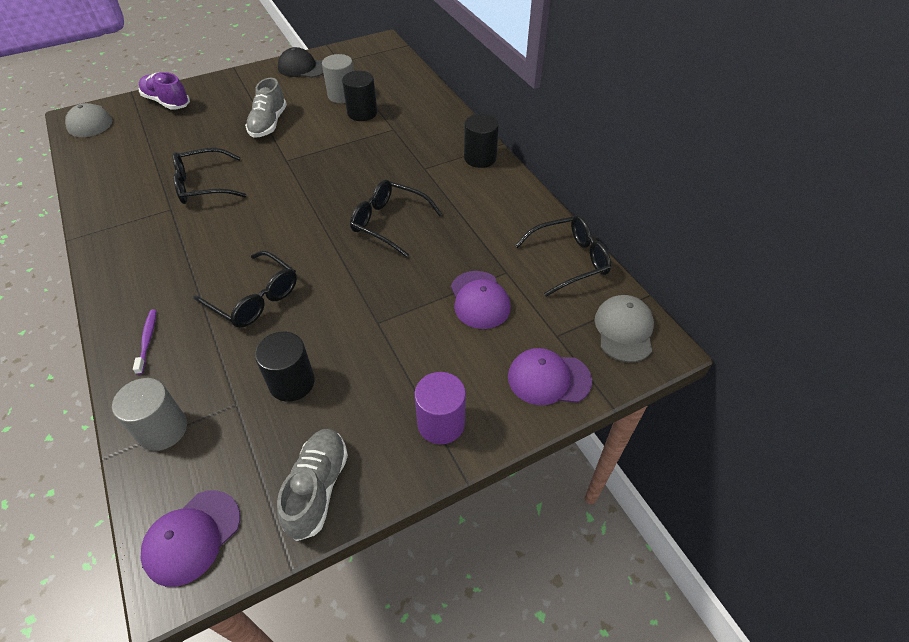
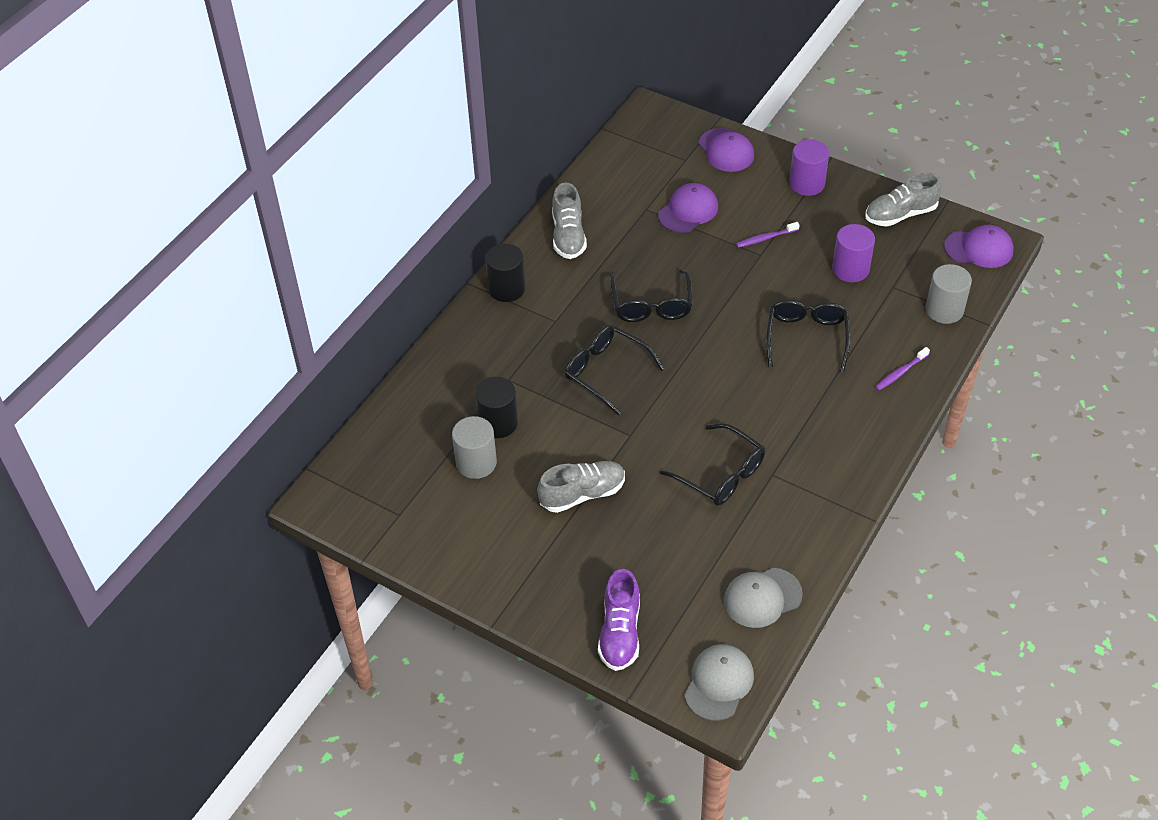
camera: 120 degrees left, 0 degrees up
(292, 382) = (850, 269): black cylinder -> purple cylinder
(302, 68) = (441, 544): black cap -> none
(394, 338) = (765, 238): none -> purple toothbrush
(511, 210) = (568, 236): none -> grey shoe
(569, 260) = (601, 180): black glasses -> black glasses (606, 372)
(624, 330) = (650, 130): grey cap -> grey cap (762, 598)

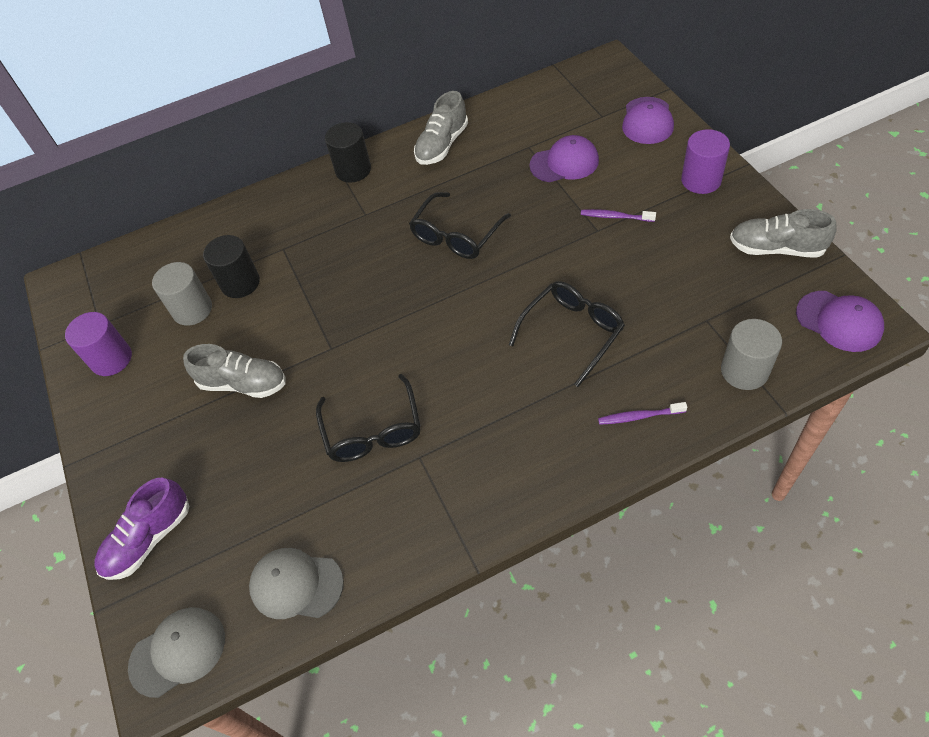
camera: 40 degrees right, 5 degrees up
(606, 372) = (364, 279): black glasses -> none
(850, 269) = (675, 282): purple cylinder -> purple cylinder (111, 359)

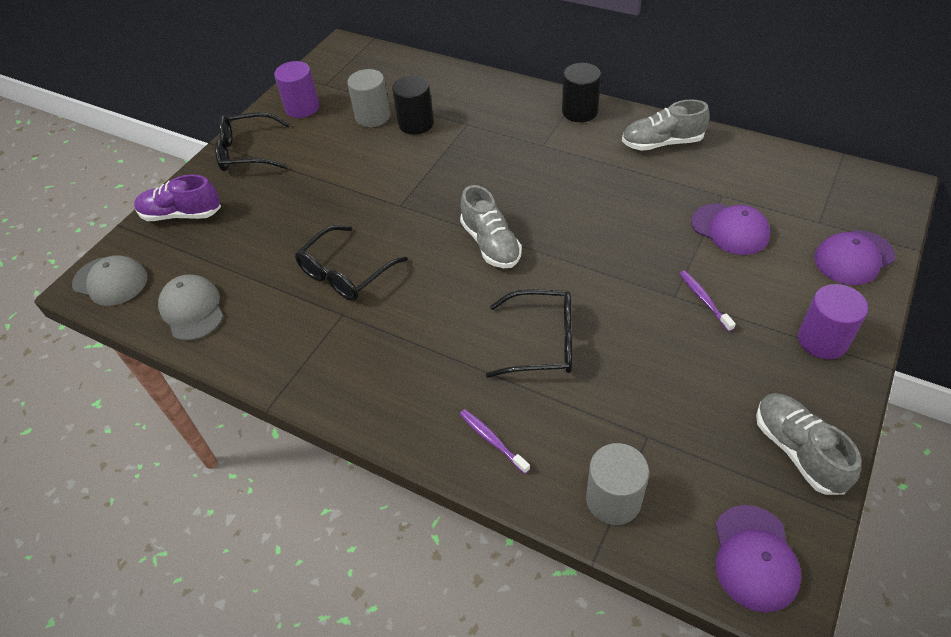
camera: 50 degrees right, 5 degrees down
(243, 383) = (332, 180): grey shoe -> grey shoe (491, 244)
(456, 235) = (574, 209): black glasses -> black glasses (247, 152)

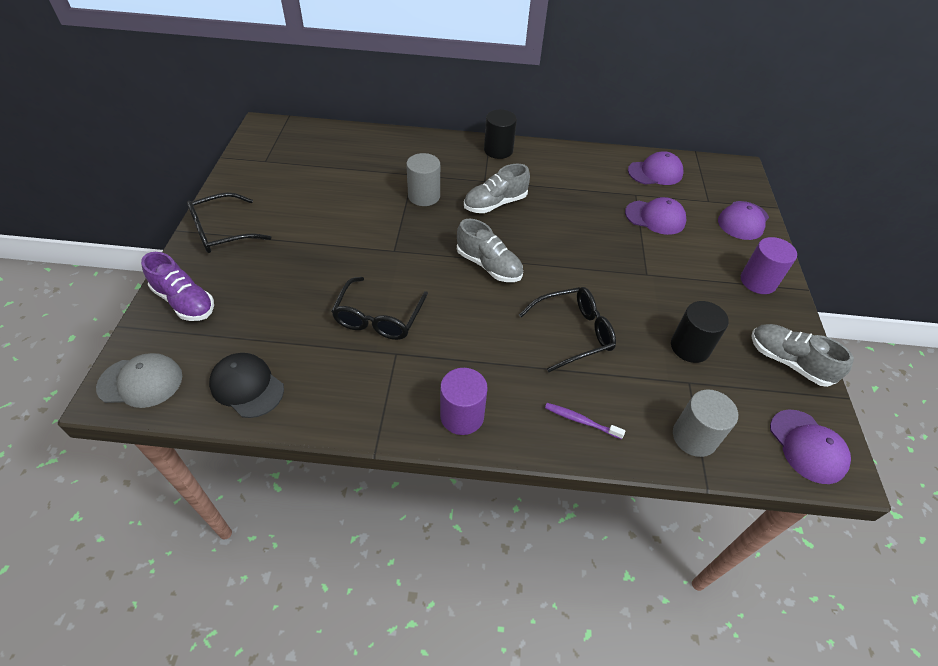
camera: 30 degrees left, 0 degrees up
(182, 214) = (185, 301): purple shoe -> purple shoe turned 120 degrees counterclockwise
(192, 310) = (247, 386): grey cap -> black cap
(302, 108) = (255, 184): purple cylinder -> purple cylinder (462, 416)
(373, 116) = (327, 181): grey cylinder -> grey cylinder (424, 196)
(416, 123) = (369, 181): black cylinder -> black cylinder (690, 347)
(662, 143) = (572, 164): grey shoe -> grey shoe (495, 204)
(704, 300) = (668, 272): purple toothbrush -> none
(767, 172) = (655, 172): none -> purple cap

